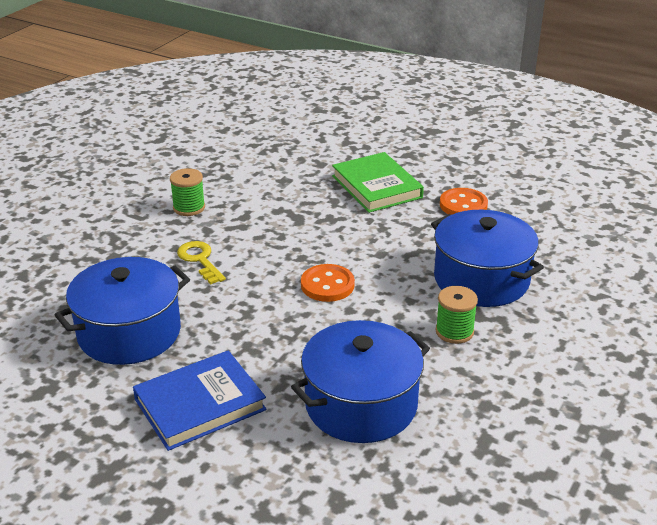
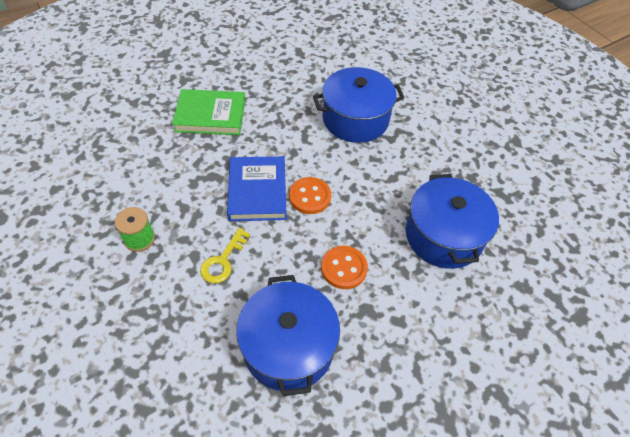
camera: 65 degrees left, 20 degrees up
(200, 260) = (223, 260): yellow key -> yellow key turned 60 degrees counterclockwise
(200, 404) = (400, 328): blue book -> blue book (257, 191)
(454, 331) = (399, 157): green spool -> none
(463, 205) = (269, 86): orange button -> orange button (344, 268)

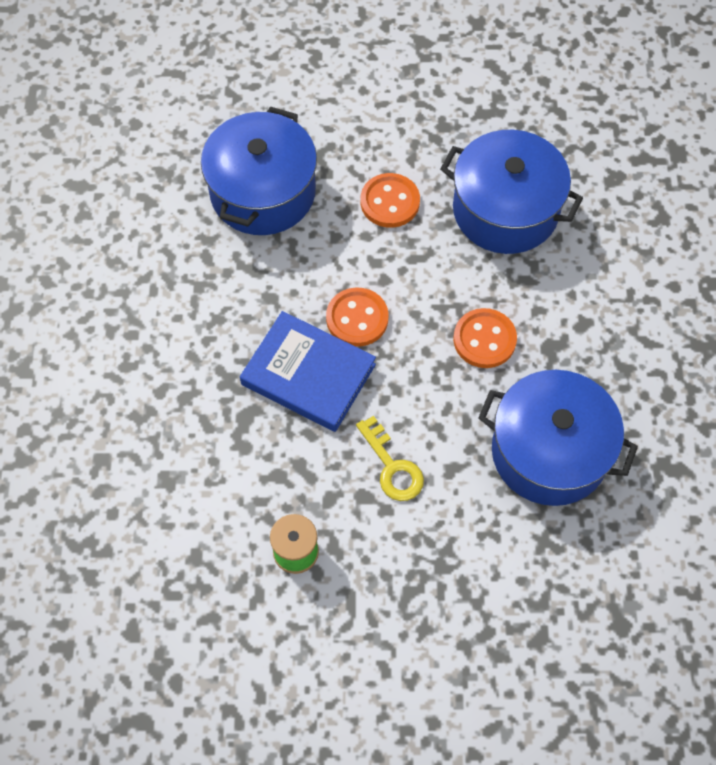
camera: 55 degrees left, 10 degrees up
(210, 115) = (127, 367): green book -> none
(398, 176) = (390, 202): none -> orange button

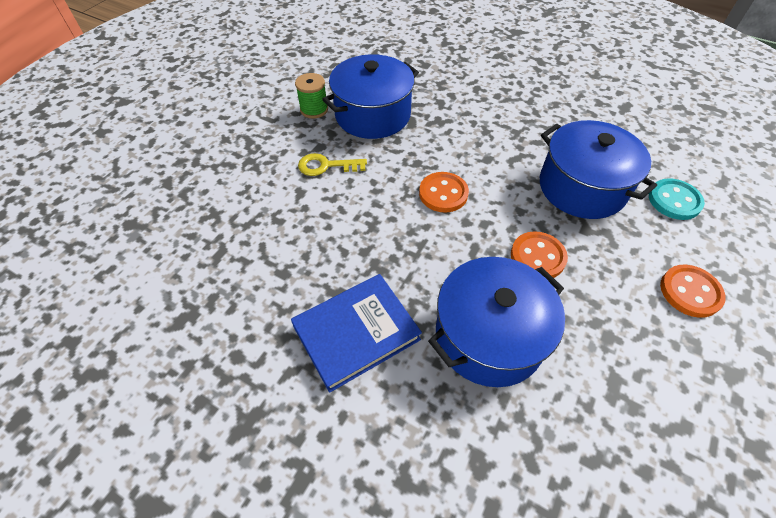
camera: 120 degrees right, 10 degrees down
(233, 109) = (674, 200): none -> turquoise button
(308, 375) = (417, 154): blue book -> blue book (356, 333)
(484, 339) = (377, 256): orange button -> orange button (690, 292)
(549, 452) = (264, 248): blue pot -> blue pot (372, 115)

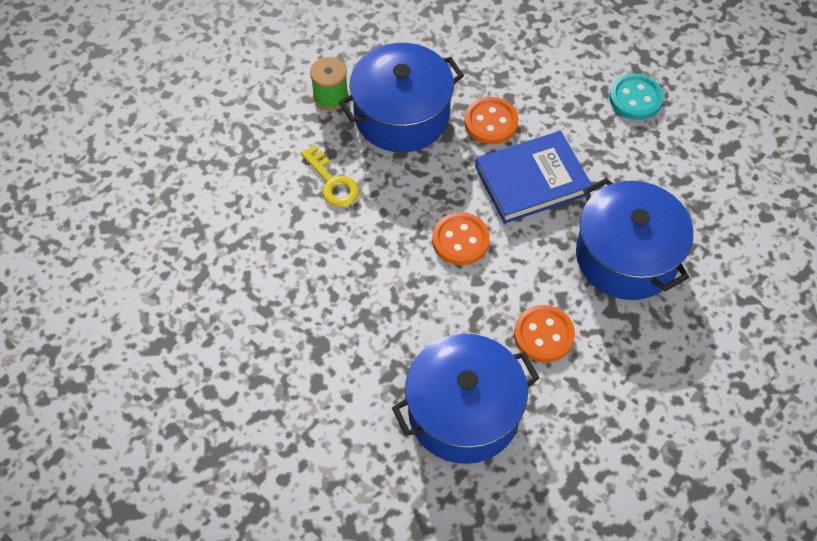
camera: 10 degrees right, 5 degrees up
(326, 166) = (332, 182): yellow key -> yellow key turned 135 degrees counterclockwise
(356, 333) = (330, 387): blue book -> blue book (531, 180)
(674, 200) = (730, 290): turquoise button -> turquoise button (635, 98)
(690, 292) = (695, 401): orange button -> orange button (491, 122)

